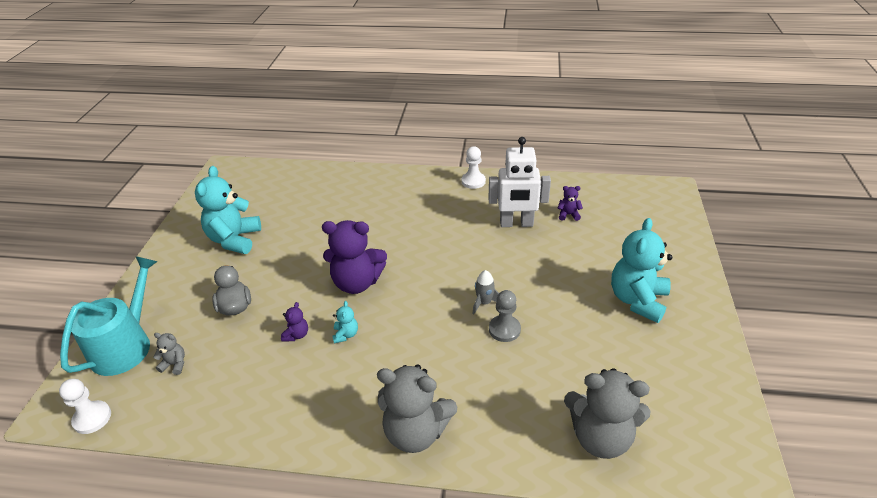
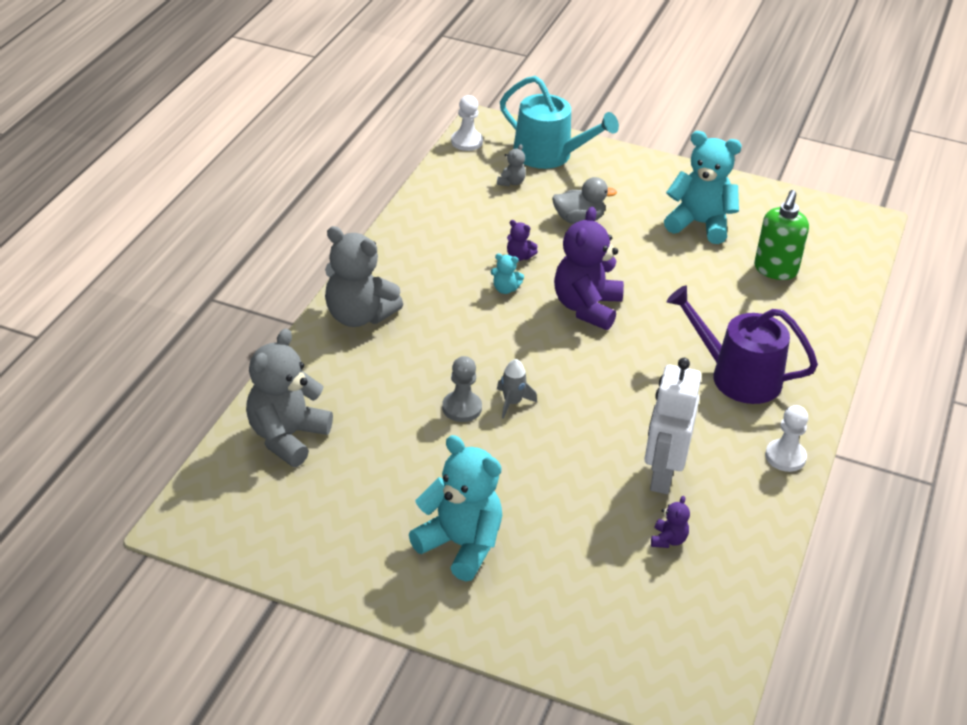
camera: 100 degrees right, 0 degrees up
(288, 200) = (775, 270): none -> green soap dispenser
(408, 205) = (737, 376): none -> purple watering can
(416, 432) = (358, 316): grey teddy bear -> grey teddy bear turned 90 degrees counterclockwise

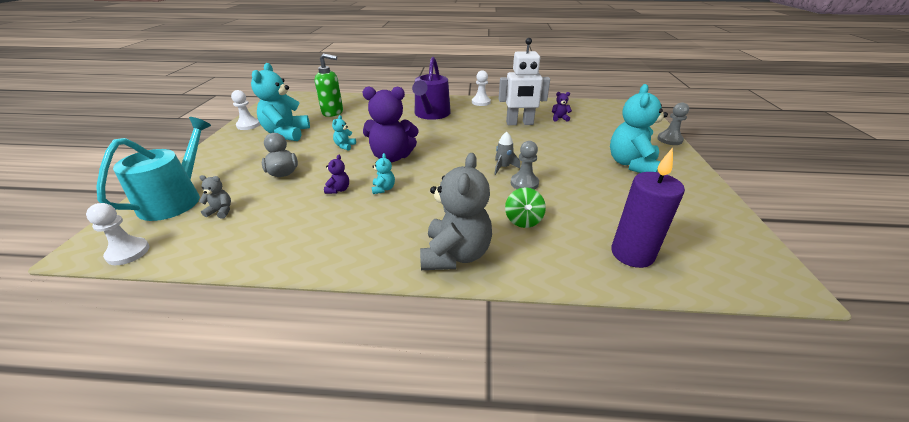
camera: 105 degrees left, 5 degrees down
(287, 437) = (632, 254): grey teddy bear -> purple candle
(386, 379) = (523, 220): none -> green spinning top
(520, 653) = (669, 140): none -> grey pawn
(638, 271) = (345, 146): none -> turquoise teddy bear
(742, 192) = (248, 125): none -> white pawn

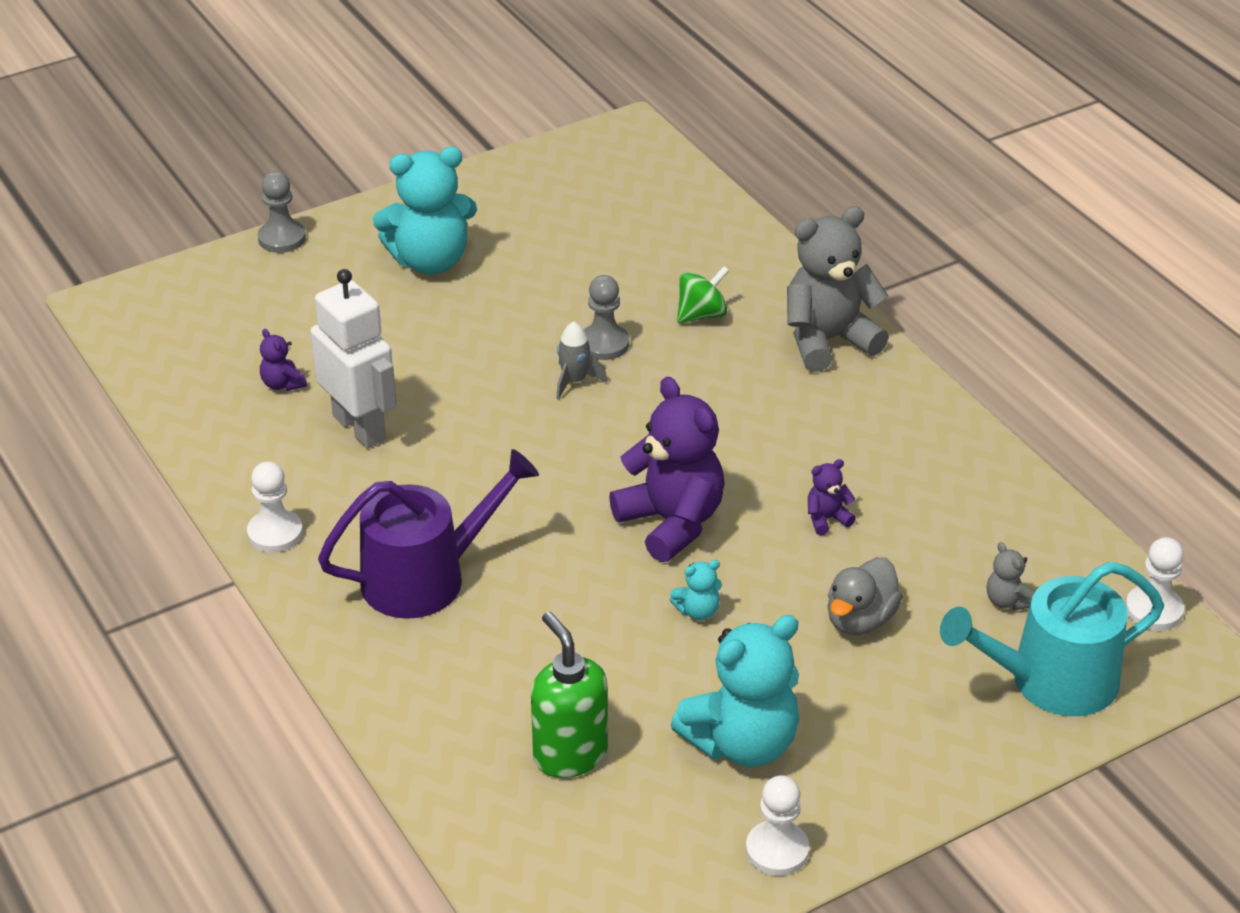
camera: 125 degrees left, 5 degrees up
(383, 189) = (772, 473): turquoise teddy bear -> none
(632, 254) = (681, 222): purple candle -> none

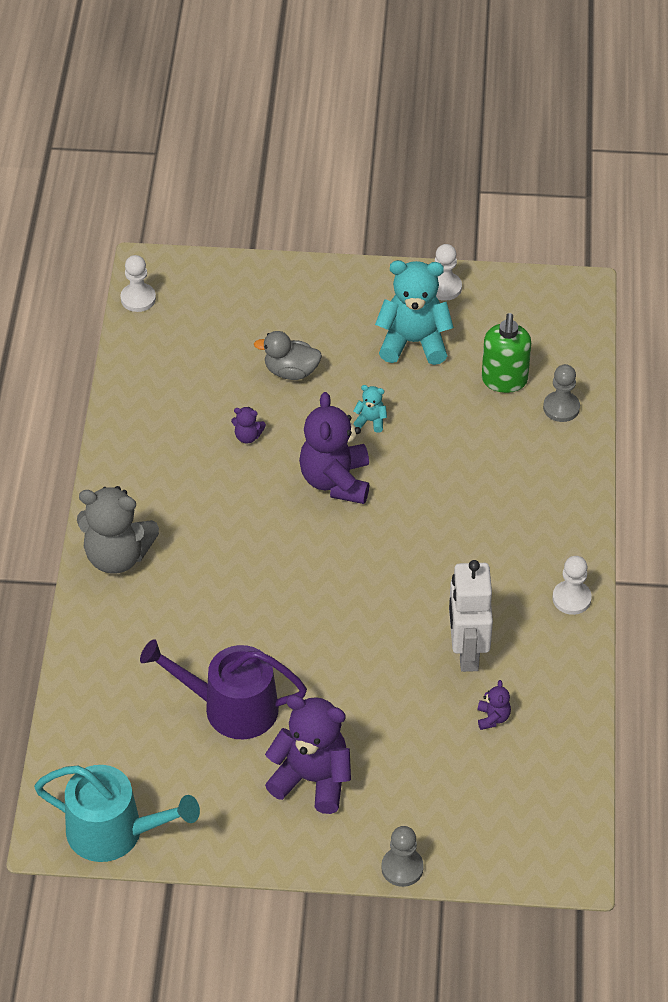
camera: 145 degrees left, 10 degrees up
(425, 577) = (503, 521): purple watering can -> purple watering can (231, 707)
(430, 261) = (312, 779): turquoise teddy bear -> purple teddy bear
(574, 381) = (303, 613): grey rocket -> none
(604, 344) = (258, 633): grey pawn -> grey pawn (561, 408)
(701, 315) = (174, 622): green spinning top -> none
(860, 620) = (291, 371): grey duck -> grey duck turned 150 degrees counterclockwise
(1007, 601) = (205, 341): grey teddy bear -> none
(1051, 680) = (231, 293): turquoise watering can -> turquoise watering can (114, 832)

